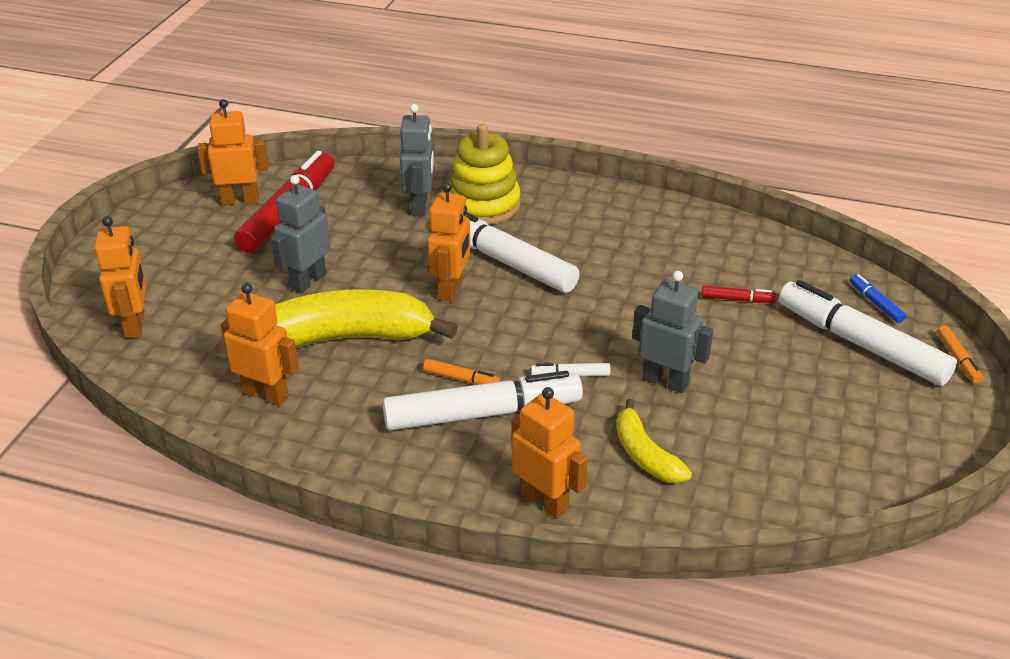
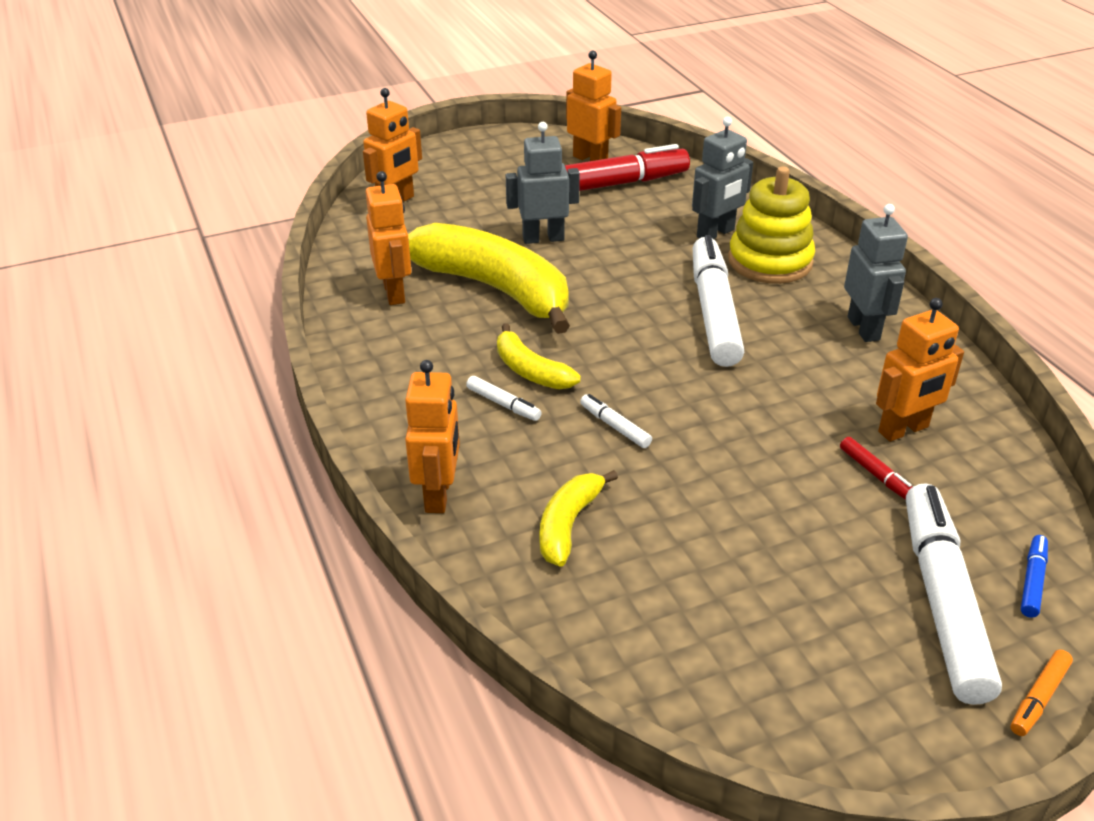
camera: 50 degrees right, 0 degrees up
(451, 289) = (634, 306): orange robot -> orange robot (903, 430)
(461, 379) = (531, 371): orange marker -> yellow banana
(482, 413) = (503, 404): white marker -> white marker, size x0.41
(665, 381) = (685, 487): grey robot -> grey robot (864, 328)

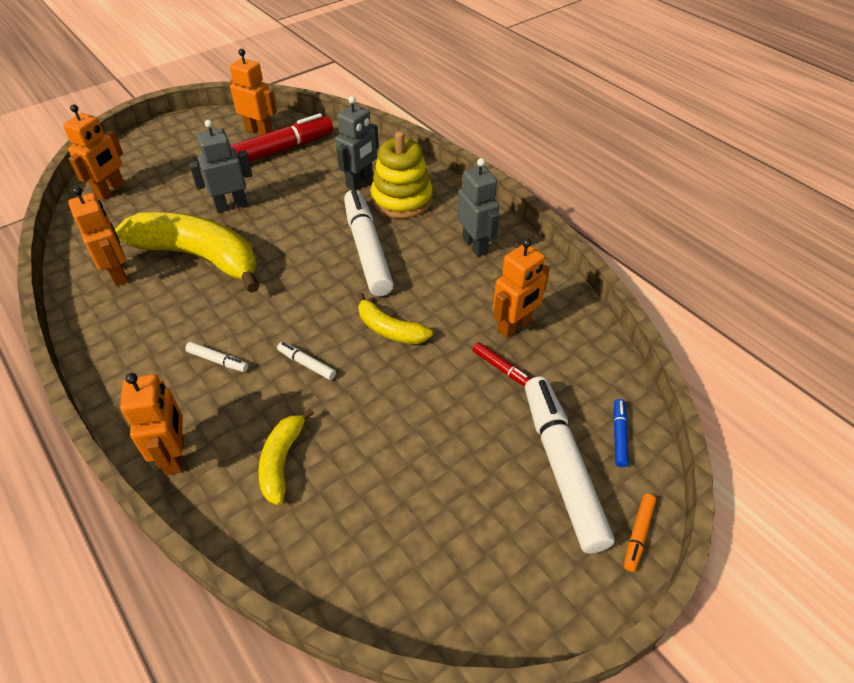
camera: 15 degrees left, 10 degrees up
(531, 371) = (236, 326): yellow banana -> yellow banana (390, 329)

